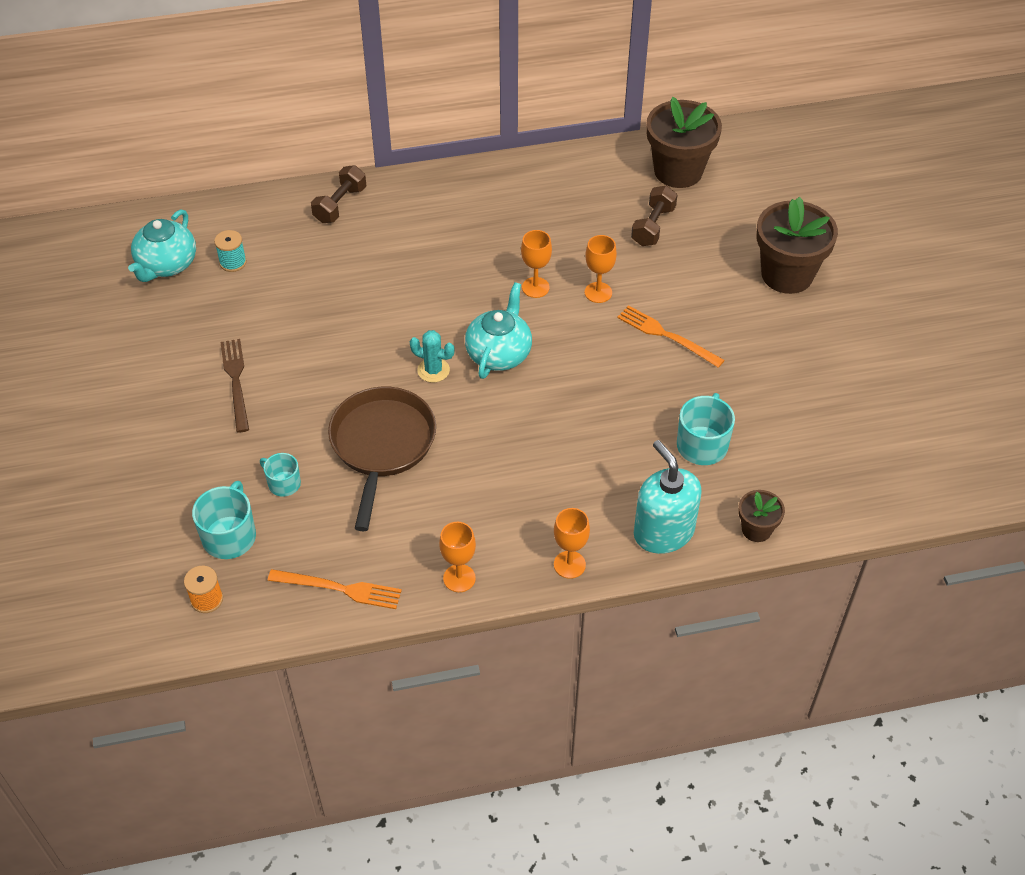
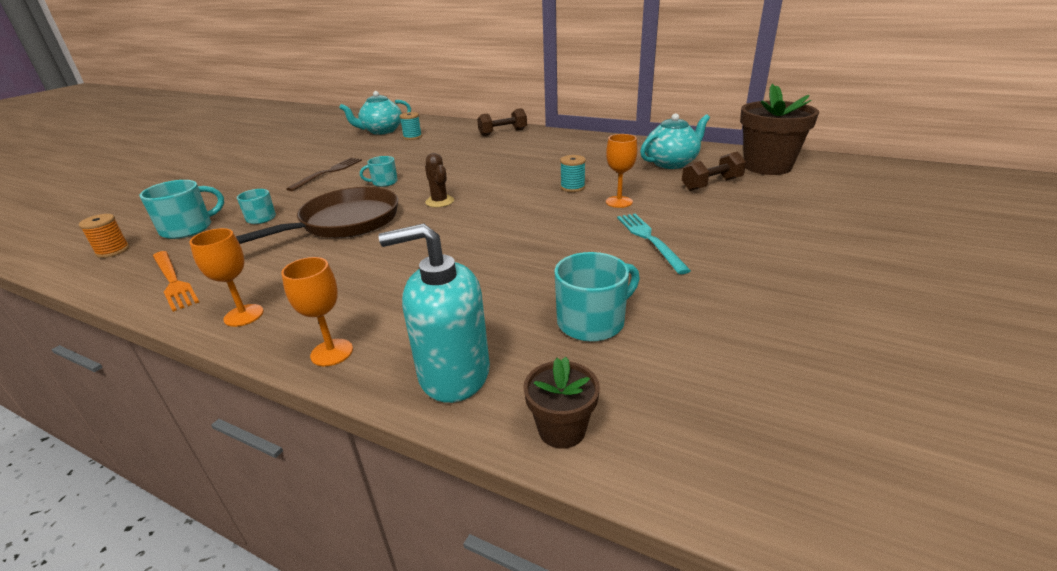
camera: 40 degrees right, 20 degrees down
(330, 368) = (384, 182): none -> turquoise mug
(433, 370) = (439, 201): turquoise cactus -> brown cactus
(499, 353) = (496, 208): turquoise teapot -> turquoise teapot (671, 163)
(535, 287) = (572, 187): orange goblet -> turquoise spool
(663, 532) = (453, 373): turquoise soap dispenser -> turquoise soap dispenser turned 105 degrees counterclockwise
(666, 336) = (649, 240): orange fork -> turquoise fork
(787, 274) = (827, 240): brown flower pot -> none

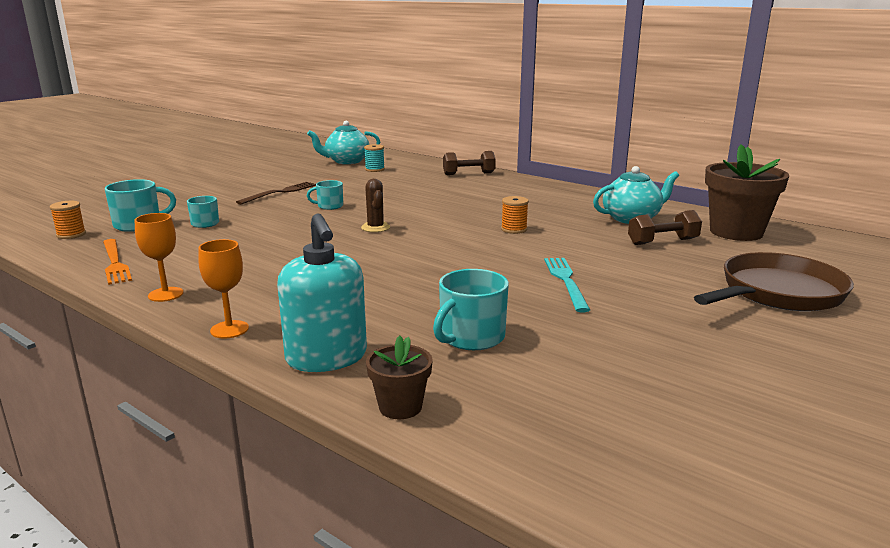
camera: 10 degrees right, 10 degrees down
(344, 223) = (278, 235): brown pan -> brown pan (777, 293)
(453, 373) = (326, 357): turquoise soap dispenser -> turquoise soap dispenser turned 120 degrees counterclockwise
(572, 187) = (514, 229): turquoise spool -> orange spool
(592, 321) = (471, 337): turquoise mug -> turquoise mug turned 150 degrees clockwise
(619, 202) = (554, 247): orange goblet -> none

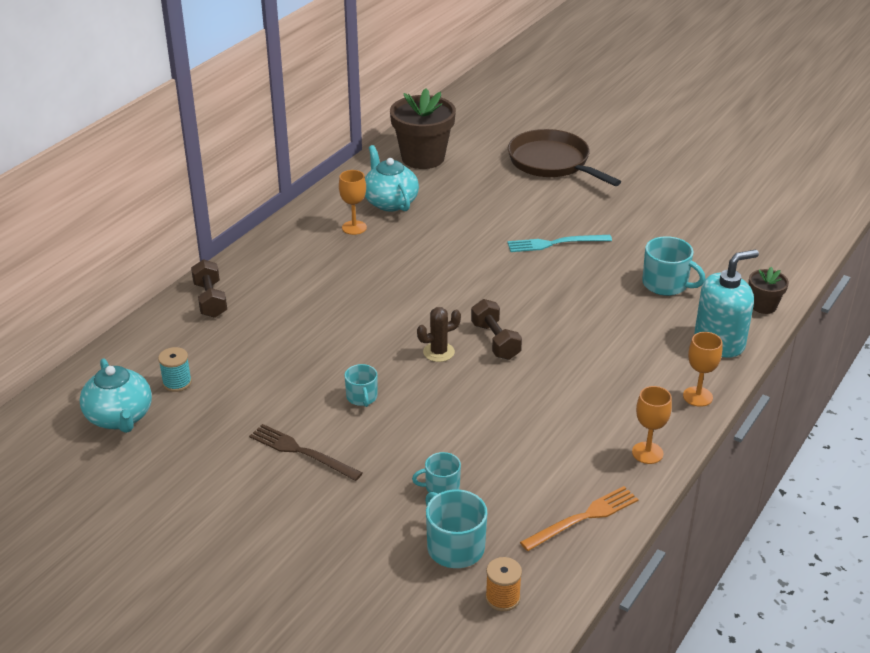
camera: 95 degrees left, 15 degrees up
(514, 229) = (432, 266): orange spool -> none
(579, 207) = (354, 227): none -> orange goblet
(662, 242) = (454, 193): brown dumbbell -> brown dumbbell (495, 341)

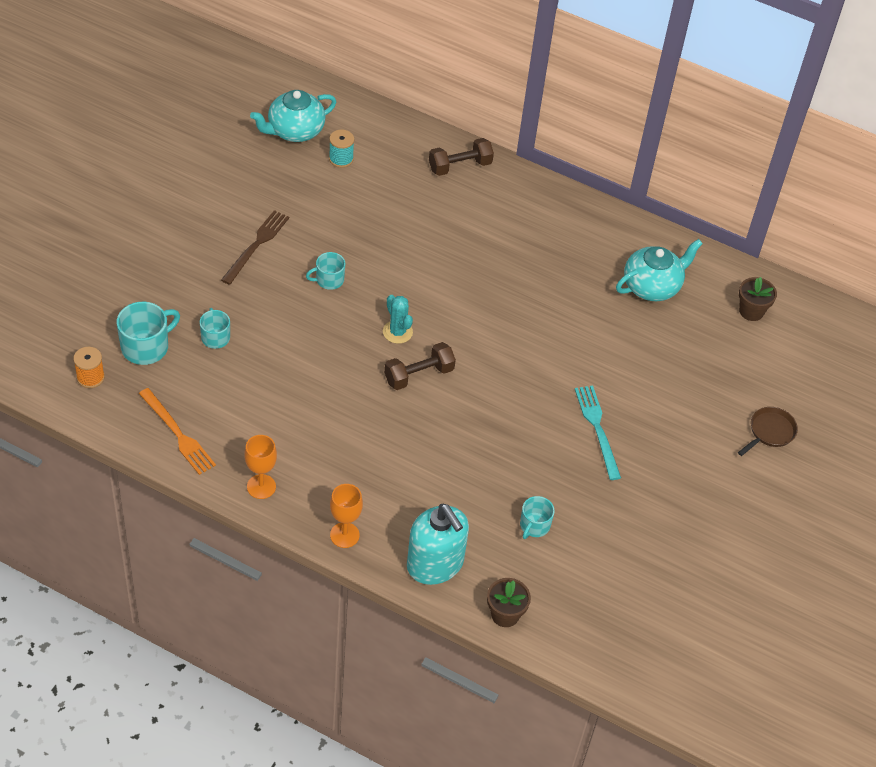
camera: 80 degrees right, 15 degrees up
(354, 227) = (597, 260): orange goblet -> none
(423, 158) = (751, 311): brown flower pot -> brown flower pot, size x0.50
(438, 352) = (397, 332): brown cactus -> turquoise cactus
(552, 163) = (769, 432): brown pan -> brown pan, size x0.48
(666, 284) = (534, 526): turquoise mug -> turquoise mug, size x0.62

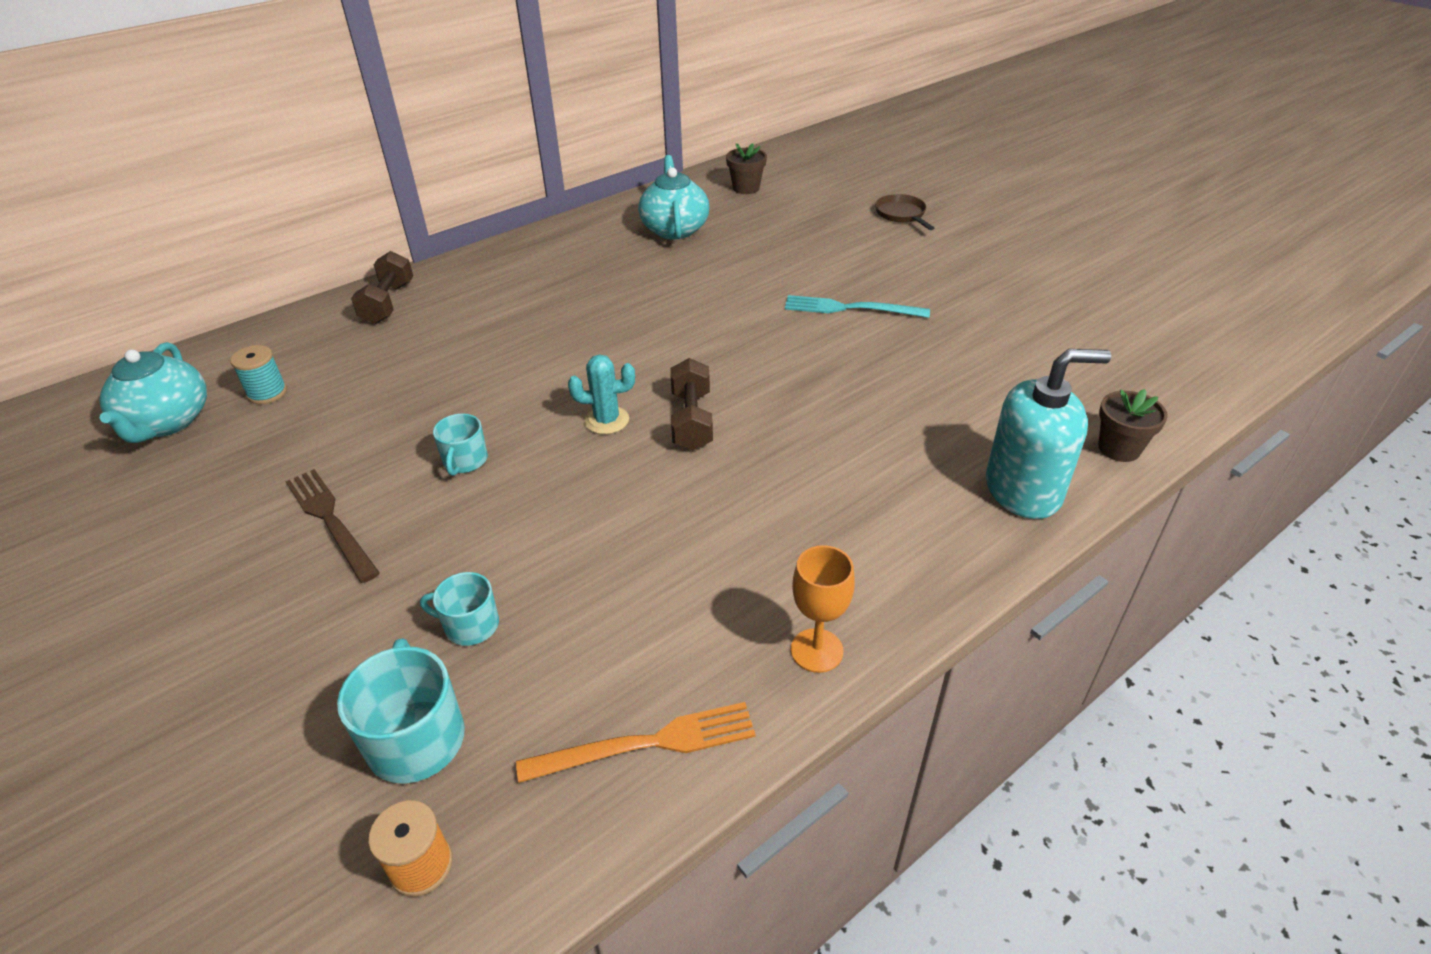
camera: 60 degrees left, 10 degrees down
(344, 535) = (947, 572): orange goblet -> none
(534, 526) = (979, 389): turquoise mug -> none

